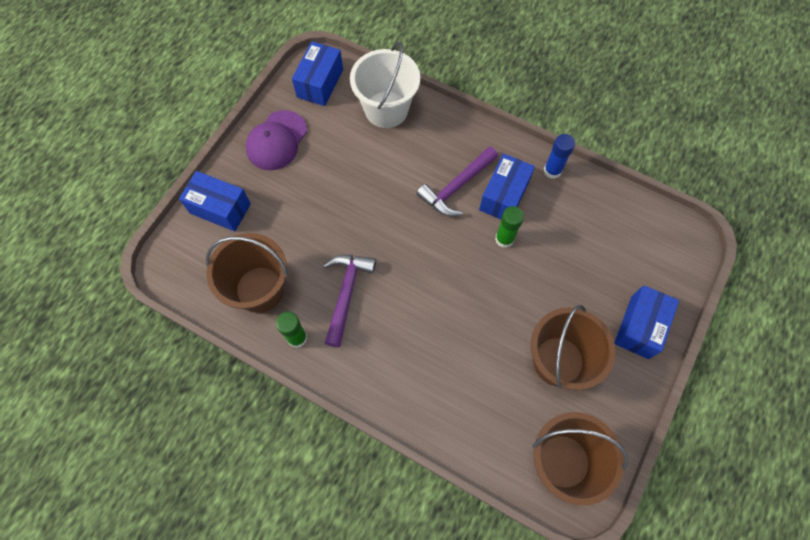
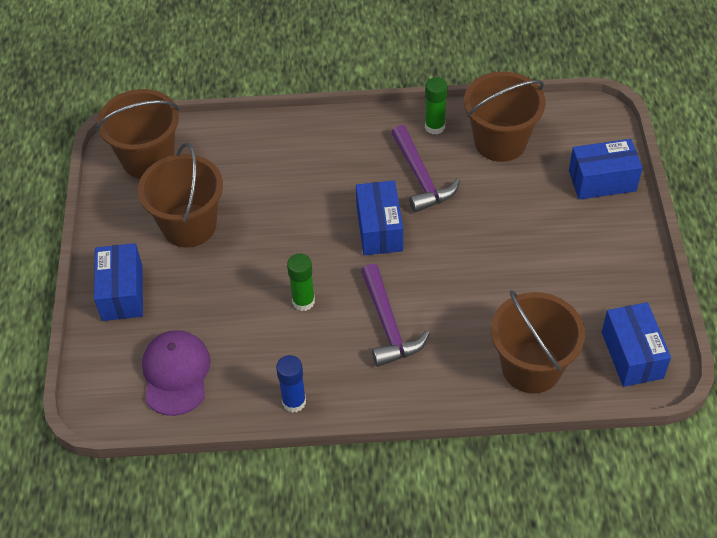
camera: 150 degrees right, 15 degrees down
(276, 140) = (614, 268): purple cap -> purple cap (176, 374)
(386, 109) = (531, 367): white bucket -> brown bucket
(456, 187) = (388, 325): purple hammer -> purple hammer turned 150 degrees clockwise
(504, 196) = (331, 344): blue box -> blue box (379, 229)

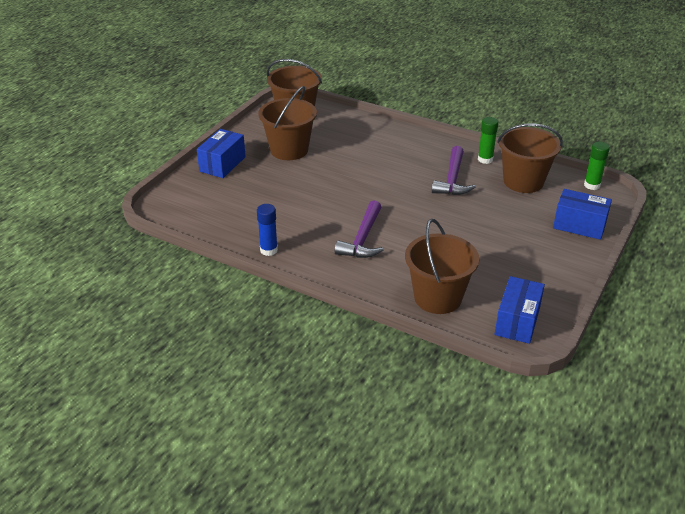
camera: 30 degrees right, 15 degrees down
(176, 374) = (215, 210): purple cap -> none
(303, 301) = (321, 207): green glue stick -> green glue stick (592, 185)
(379, 229) = (402, 193): blue box -> none

